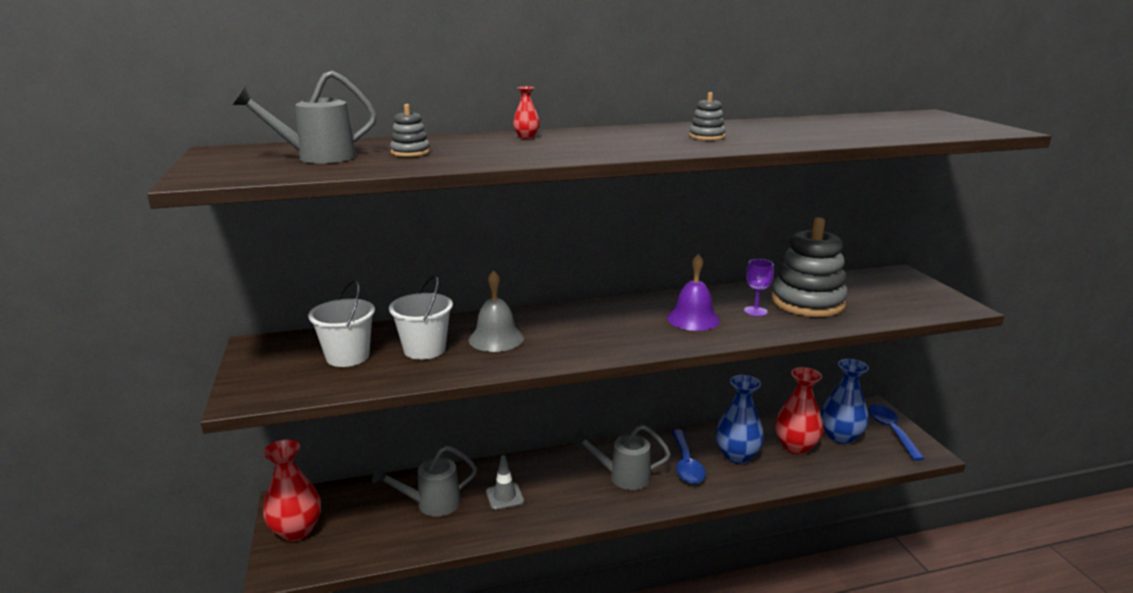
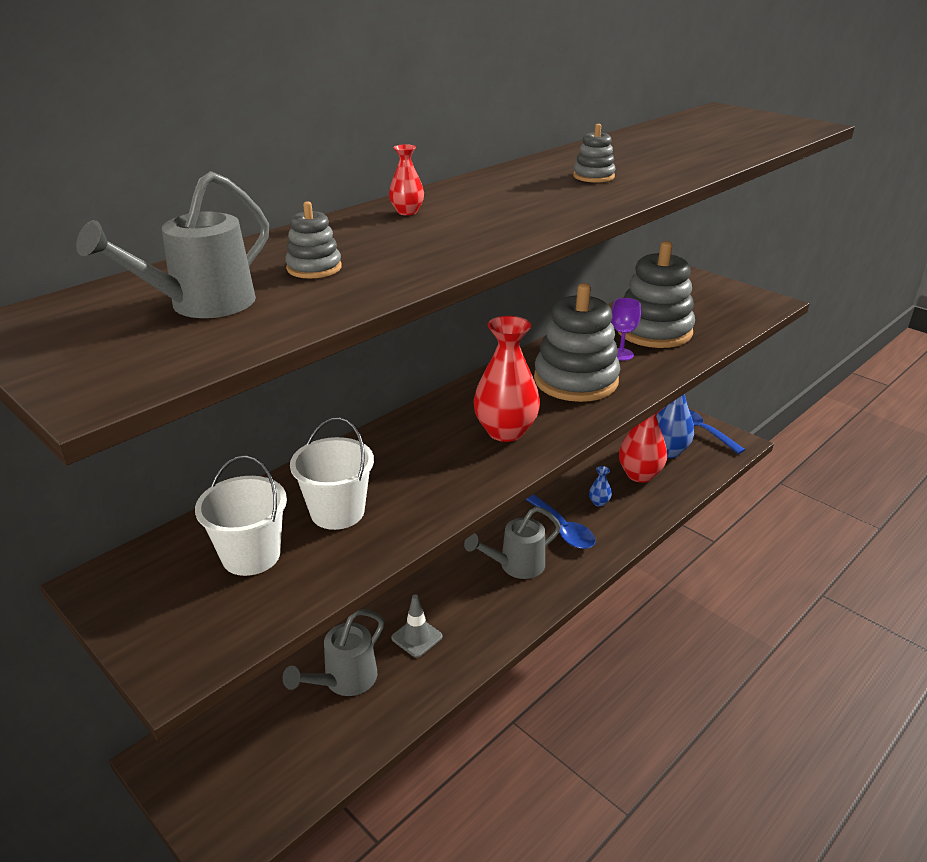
camera: 30 degrees left, 10 degrees up
(296, 531) = (207, 788): red vase -> red vase (505, 431)
(496, 338) = (404, 469): grey bell -> none
(693, 319) = (575, 380): purple bell -> grey stacking toy
(737, 456) = (599, 502): blue vase -> blue vase, size x0.45

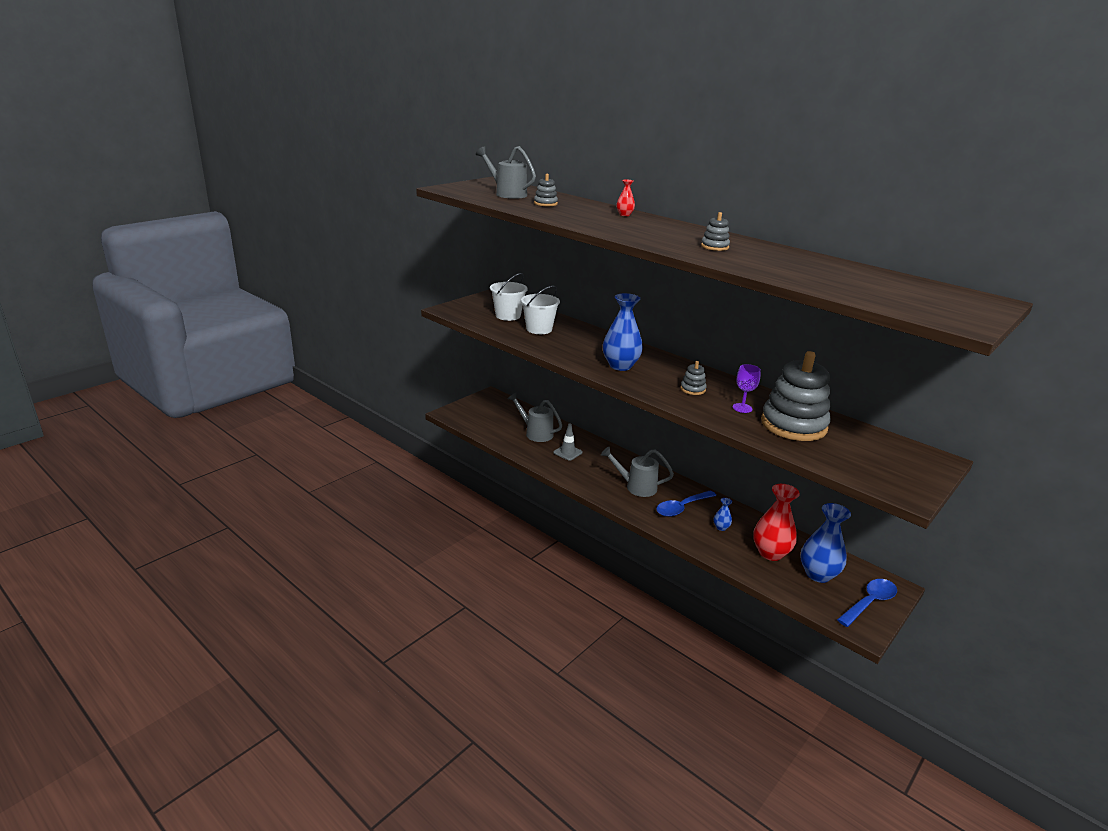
camera: 85 degrees right, 5 degrees down
(505, 431) = (620, 366): red vase -> blue vase
(516, 565) = (636, 487): grey watering can -> grey watering can turned 45 degrees counterclockwise
(575, 380) = (692, 389): grey stacking toy -> grey stacking toy, size x0.42

